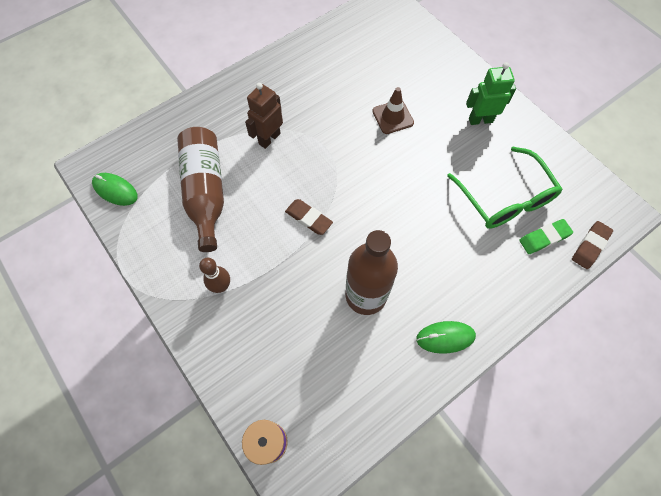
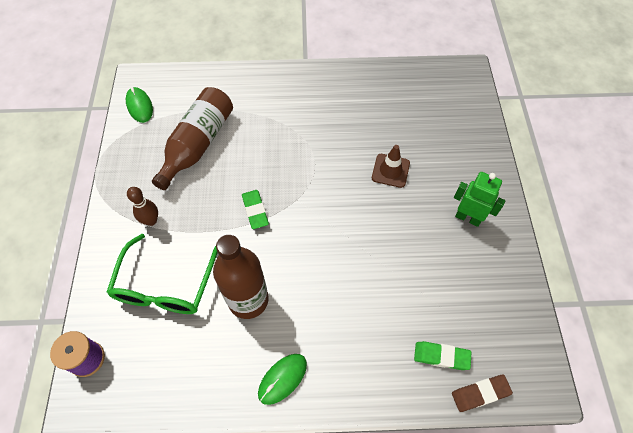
camera: 35 degrees right, 5 degrees down
(269, 138) = (277, 131): brown robot -> none
(308, 218) = (255, 211): brown eraser -> green eraser
(445, 337) = (282, 379): green mouse -> green mouse turned 75 degrees counterclockwise
(505, 198) = (433, 299): green glasses -> green glasses (165, 286)

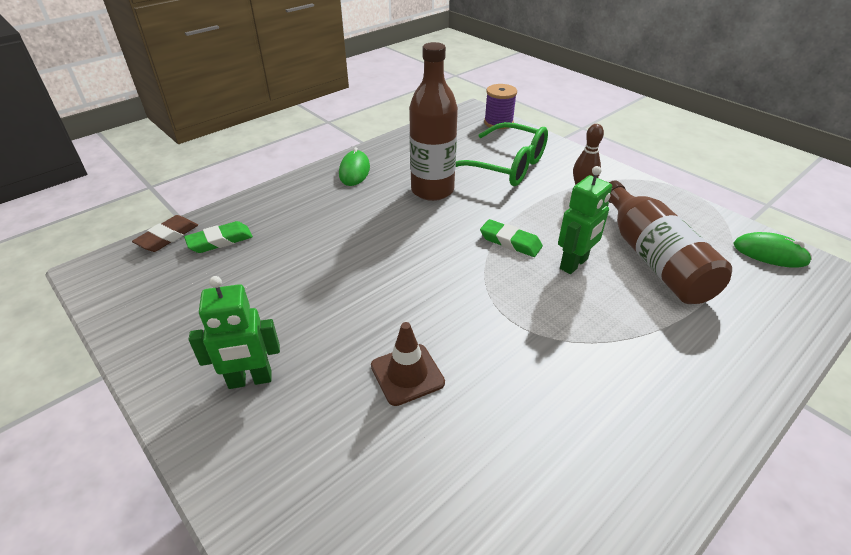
camera: 140 degrees right, 20 degrees down
(165, 286) = (506, 166): green glasses -> green glasses turned 150 degrees clockwise
(242, 170) = (574, 264): none -> green robot

